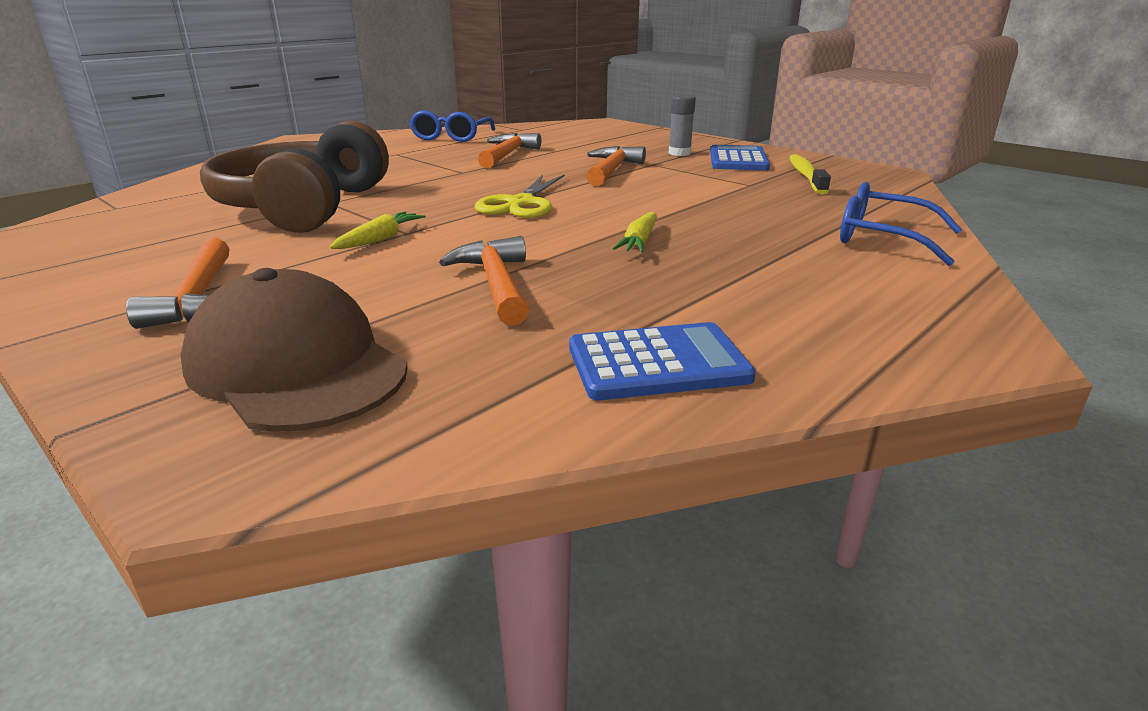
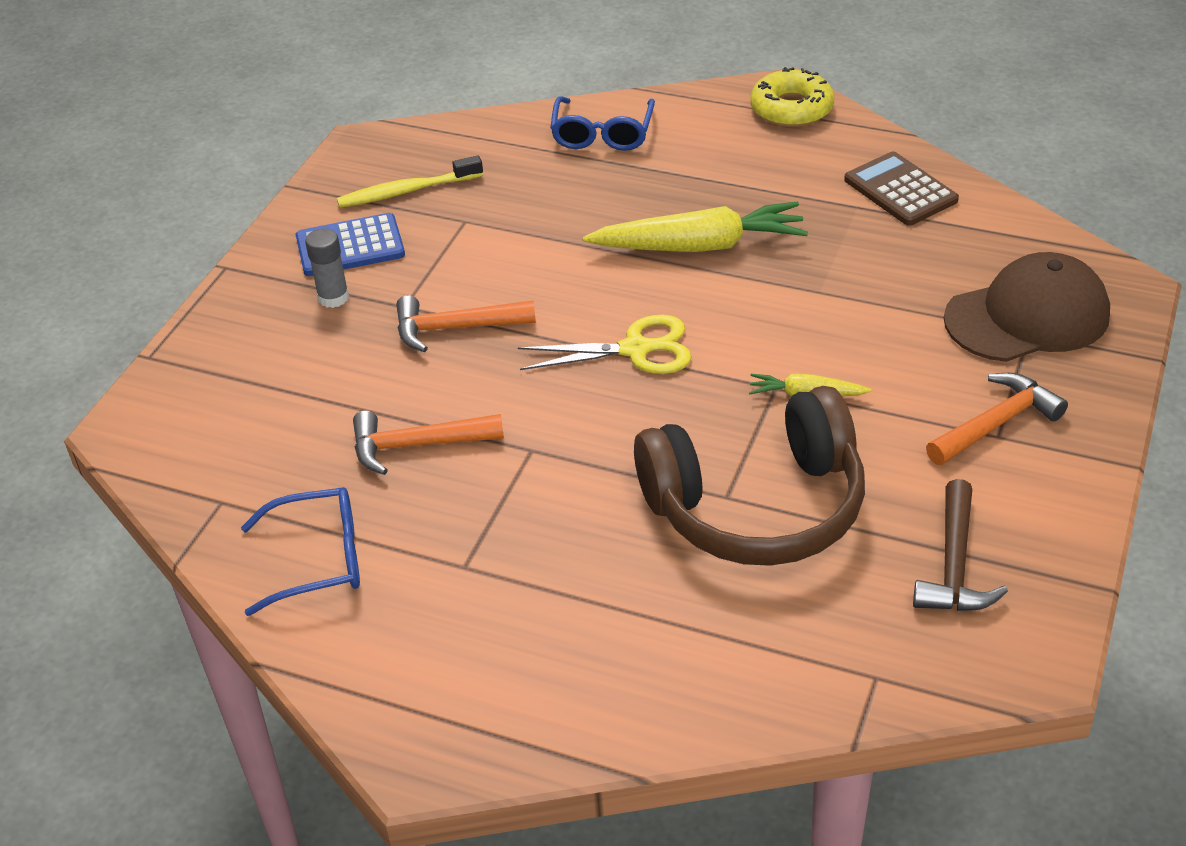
camera: 110 degrees left, 15 degrees up
(123, 244) = (954, 565): none -> brown hammer
(296, 366) = (1027, 317): brown cap -> brown cap turned 135 degrees counterclockwise
(496, 284) = (845, 287): orange hammer -> none
(639, 242) = (700, 246): yellow carrot -> yellow carrot, size x2.04
(658, 363) = (900, 190): blue calculator -> brown calculator
(930, 342) = (791, 109): none -> yellow donut

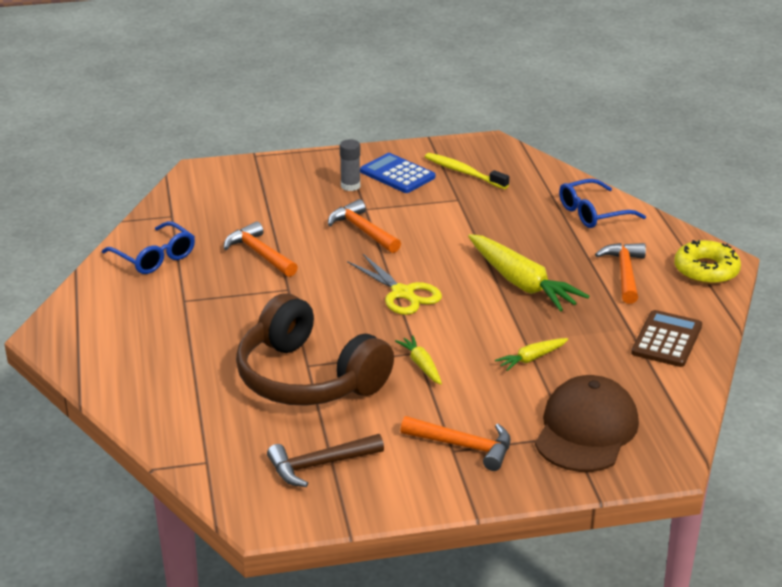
camera: 55 degrees right, 10 degrees down
(747, 164) = (624, 273): none -> orange hammer
(861, 301) = (531, 358): none -> yellow carrot
(1027, 317) = (586, 430): brown cap -> brown cap turned 105 degrees counterclockwise

